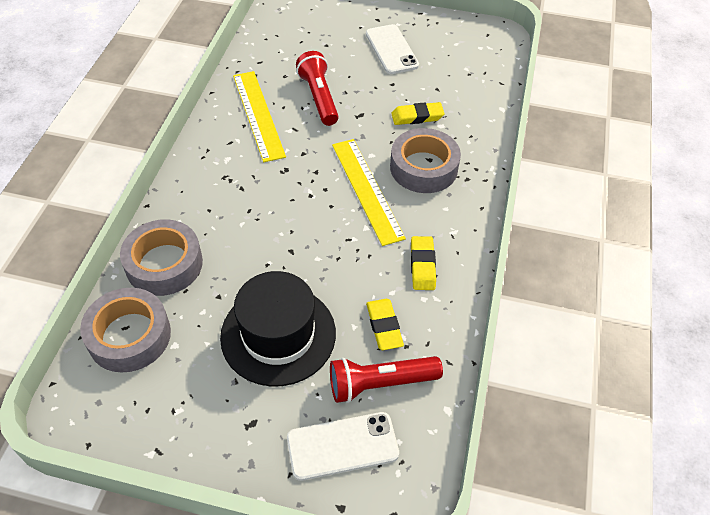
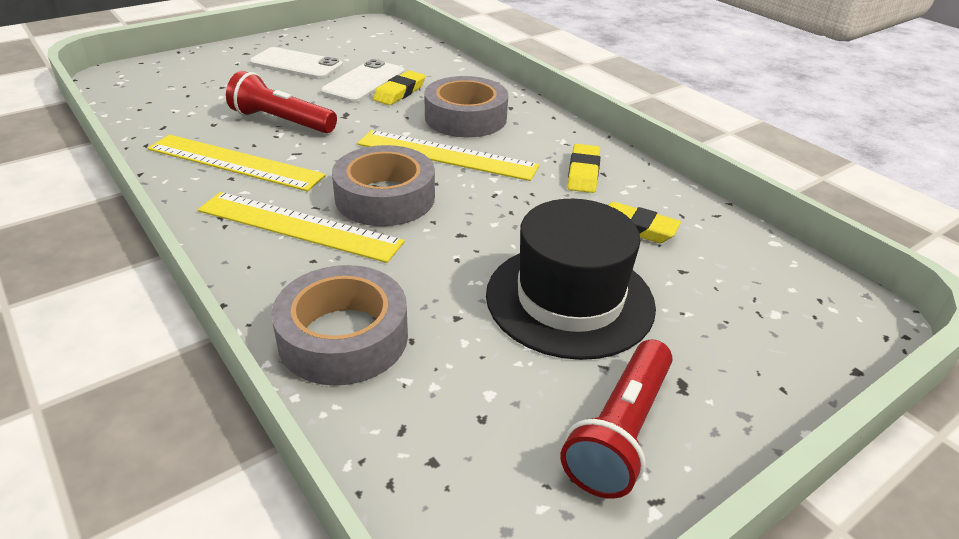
camera: 50 degrees left, 15 degrees down
(129, 336) = (422, 432): grey tape -> grey tape (385, 197)
(229, 183) = (298, 226): none -> yellow ruler
(342, 446) = (771, 329): white phone -> white phone (364, 82)
(380, 383) = (707, 265): red flashlight -> red flashlight (620, 432)
(422, 265) = (583, 173): yellow eraser -> yellow eraser turned 60 degrees clockwise

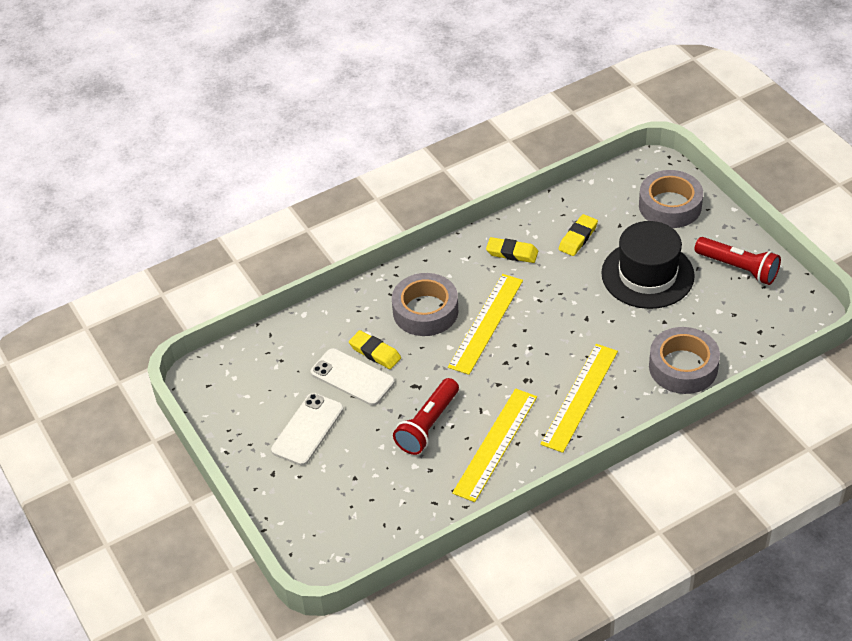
camera: 80 degrees left, 10 degrees up
(385, 197) = (544, 355): grey tape -> grey tape (670, 206)

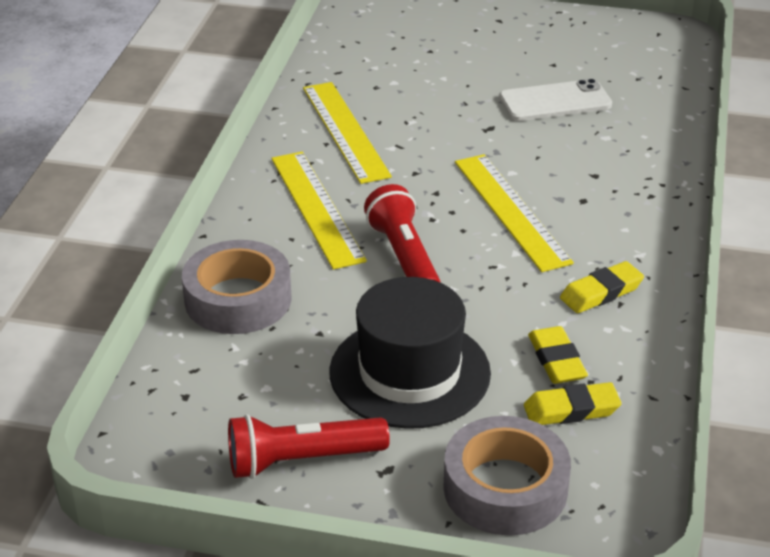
camera: 130 degrees right, 10 degrees down
(308, 429) = (523, 54): white phone -> none
(375, 352) = (571, 128): yellow eraser -> yellow eraser (571, 410)
(425, 311) = (588, 184): grey tape -> none
(428, 425) = (428, 110): red flashlight -> red flashlight (404, 257)

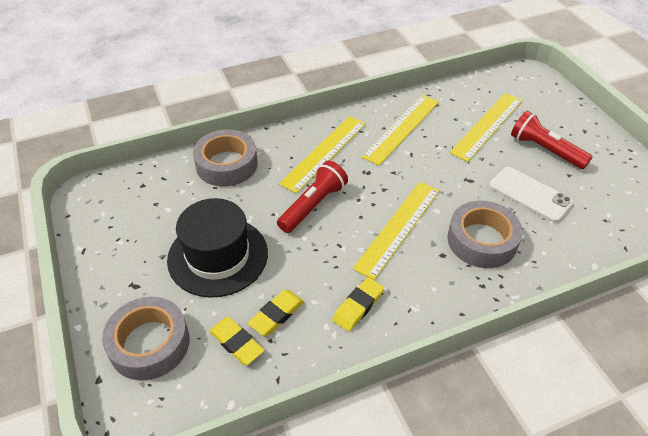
camera: 55 degrees right, 10 degrees up
(302, 460) = (121, 249): red flashlight -> red flashlight (545, 150)
(415, 73) = (487, 126): none -> yellow ruler
(589, 165) = (482, 240): none -> grey tape
(601, 292) = (358, 306): yellow eraser -> yellow eraser turned 75 degrees counterclockwise

